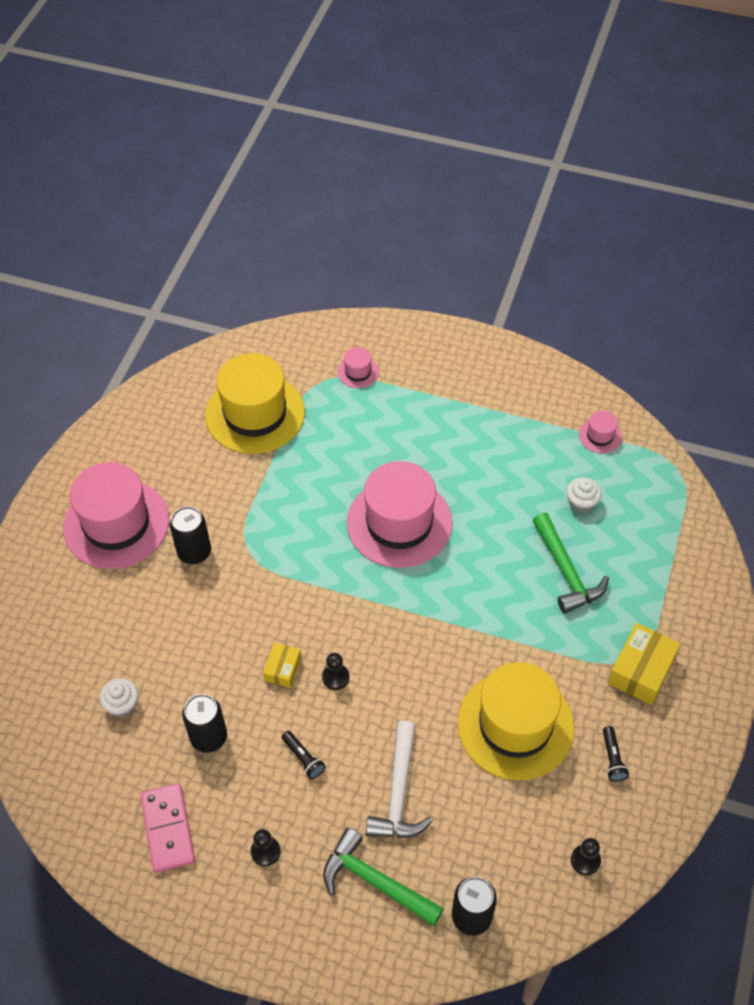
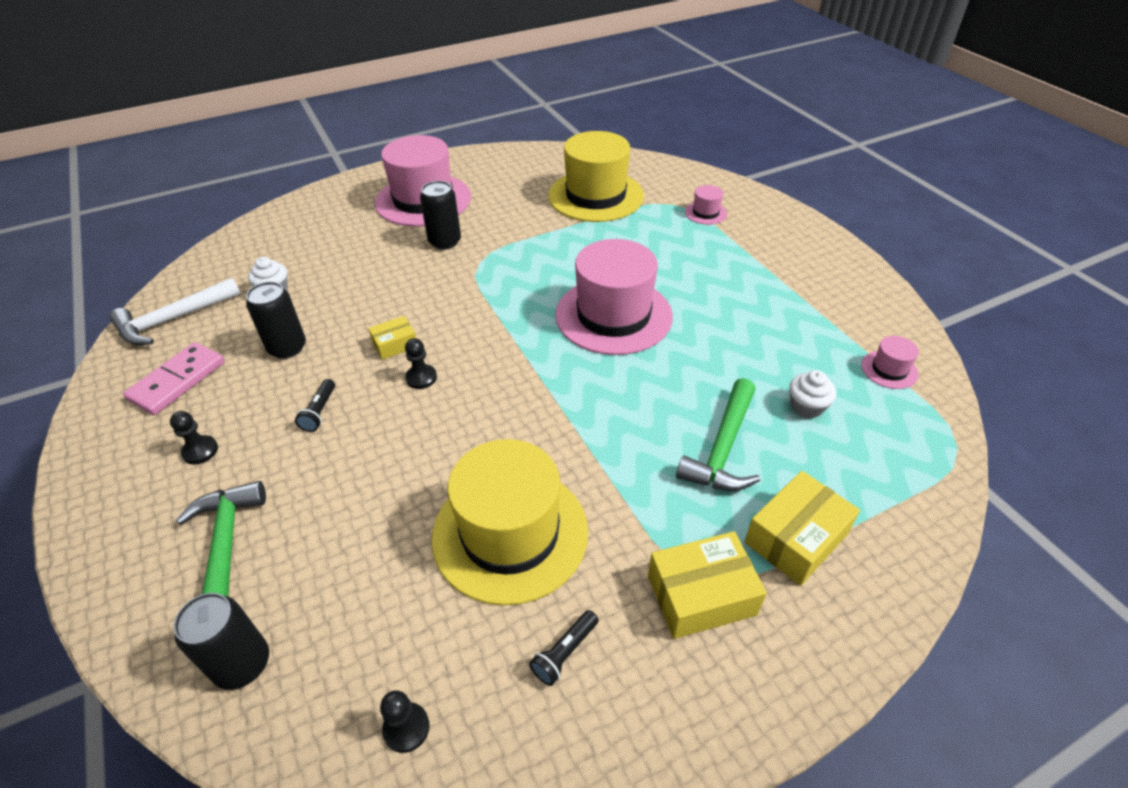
camera: 45 degrees right, 10 degrees down
(399, 792) = (344, 498): white hammer -> white hammer (173, 319)
(652, 597) = (795, 538): none -> yellow box

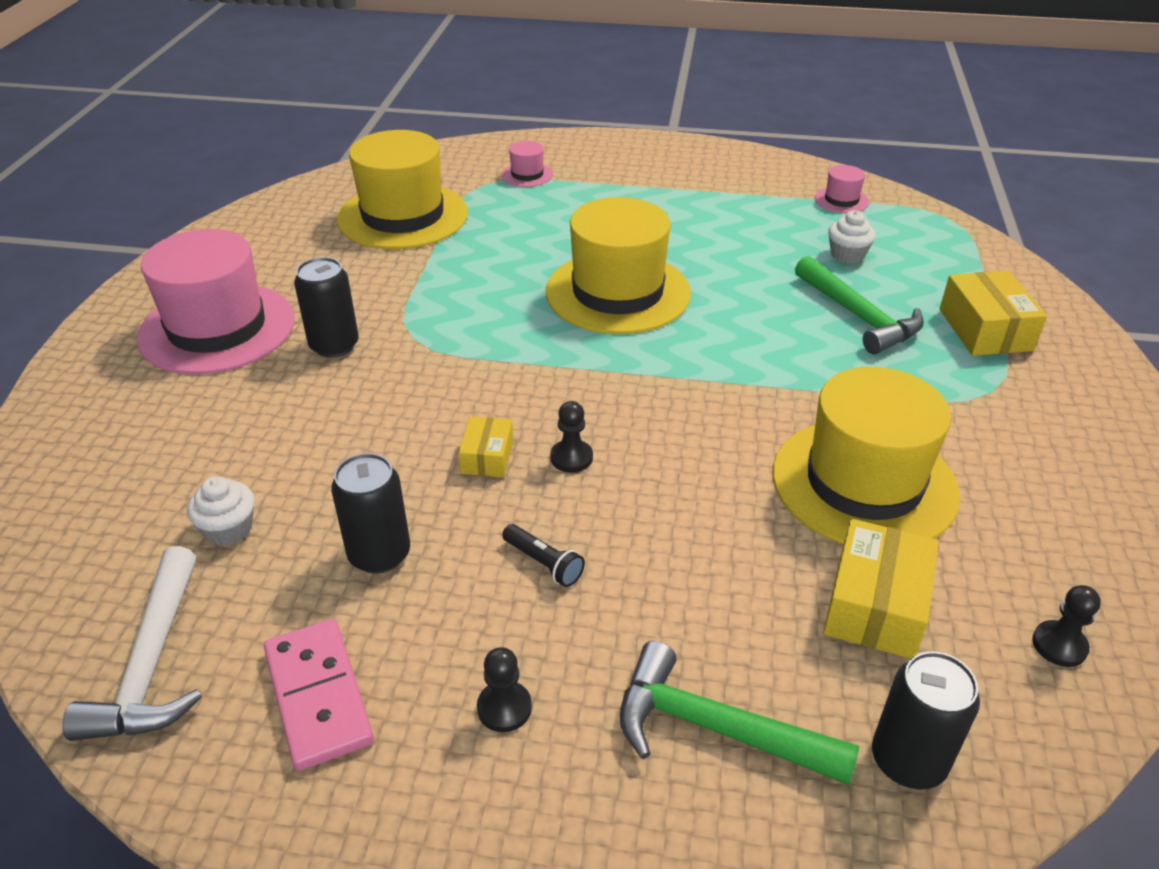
camera: 55 degrees left, 5 degrees down
(565, 652) = (1028, 506): black flashlight -> none
(613, 315) = (618, 292): pink hat -> yellow hat
(701, 595) = (1012, 403): yellow box -> yellow box (875, 605)

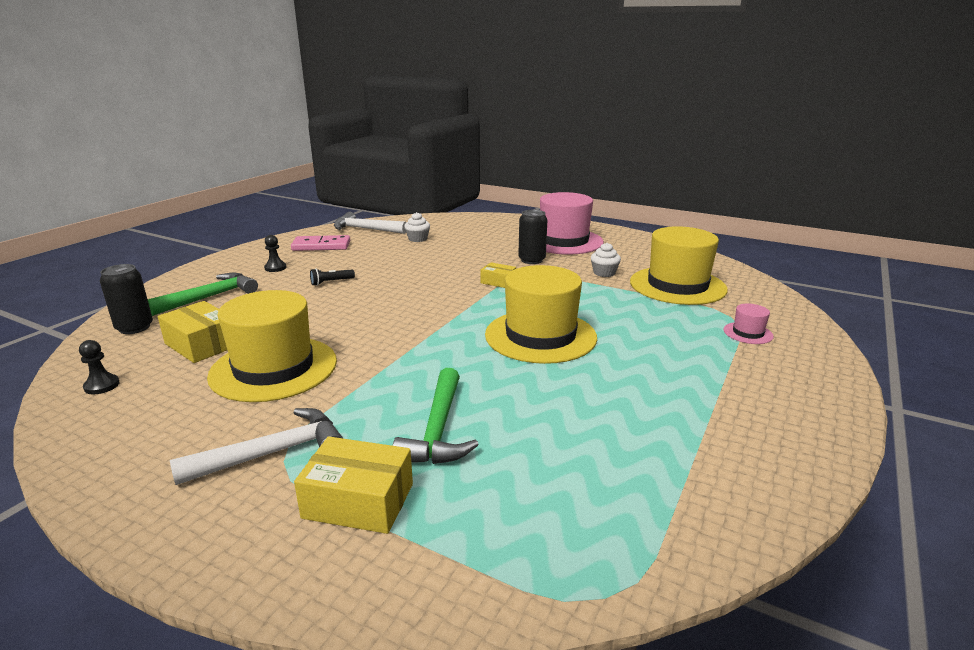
camera: 110 degrees right, 15 degrees down
(379, 554) = (374, 258): black can -> none
(487, 457) = (411, 280): yellow box -> yellow box (498, 282)
(571, 457) = (390, 297): black pawn -> none
(841, 200) = (676, 506): pink hat -> none
(847, 255) = (544, 462): white cupcake -> white cupcake (604, 273)
(858, 316) = (438, 430): green hammer -> green hammer turned 75 degrees counterclockwise
(991, 403) = (272, 453): none -> white hammer

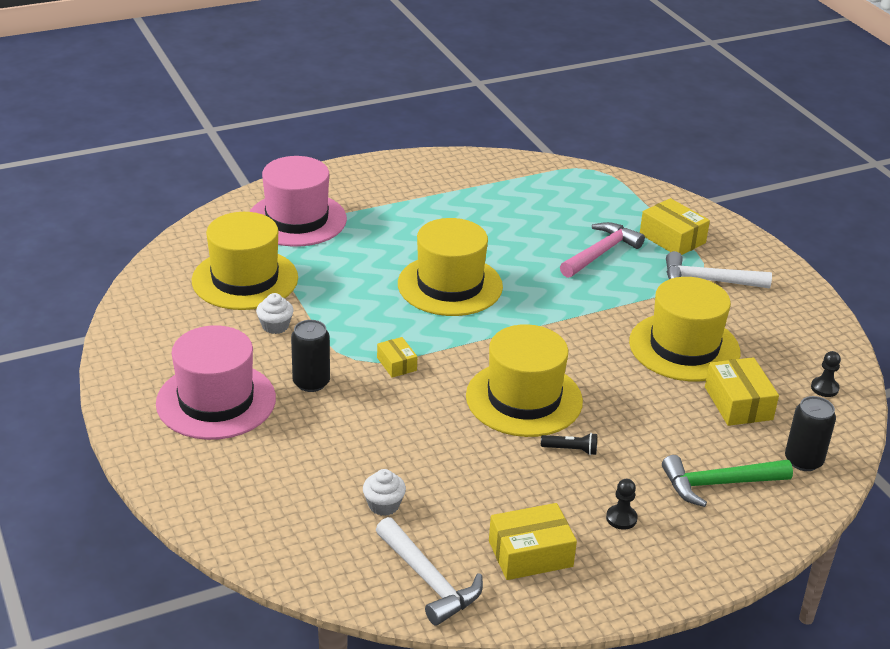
camera: 145 degrees left, 10 degrees up
(321, 246) = (530, 554): pink domino -> yellow box
(389, 293) = (524, 399): none -> yellow hat
(438, 430) = (600, 253): green hammer -> pink hammer
(748, 333) = (297, 219): pink hat -> pink hat, size x2.36

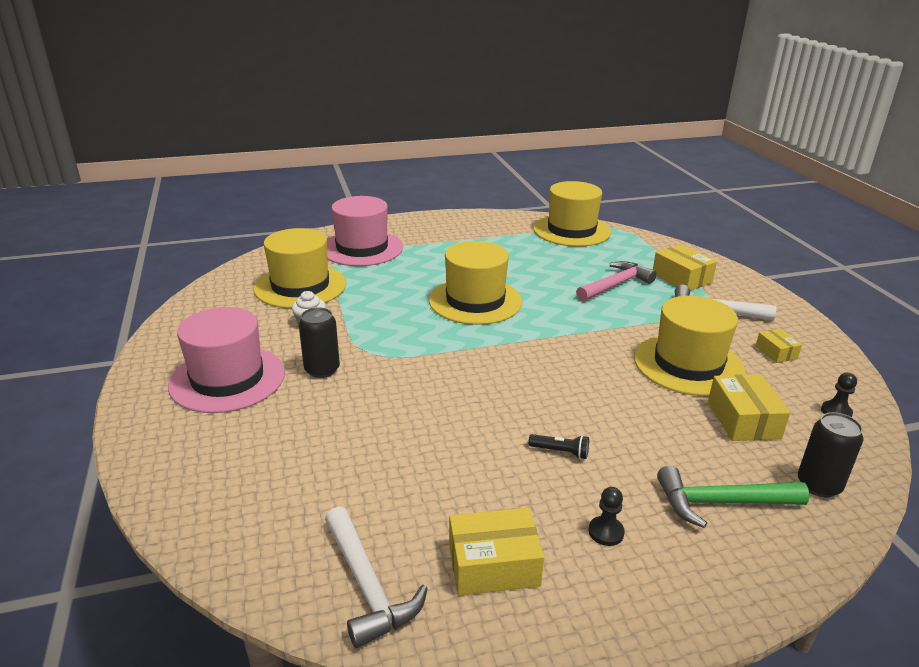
camera: 10 degrees right, 5 degrees down
(383, 505) = (347, 492): white cupcake -> none
(396, 364) = (407, 360): yellow box -> yellow box (776, 352)
(524, 399) = (521, 399): yellow hat -> yellow hat (571, 230)

